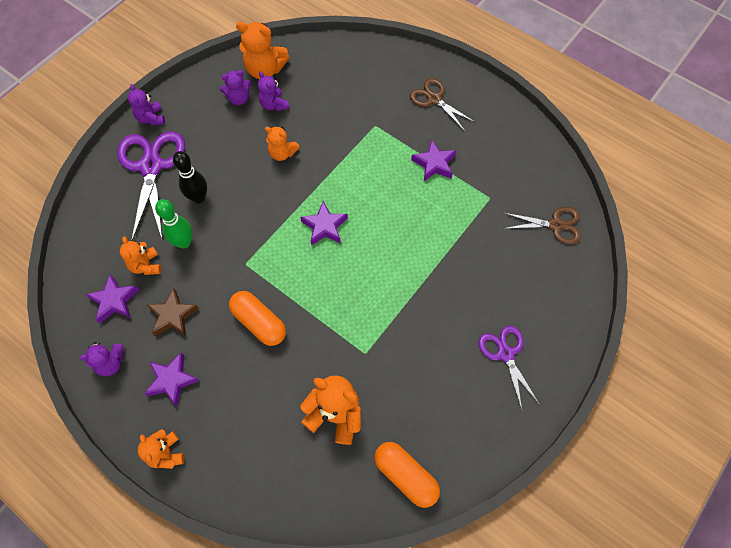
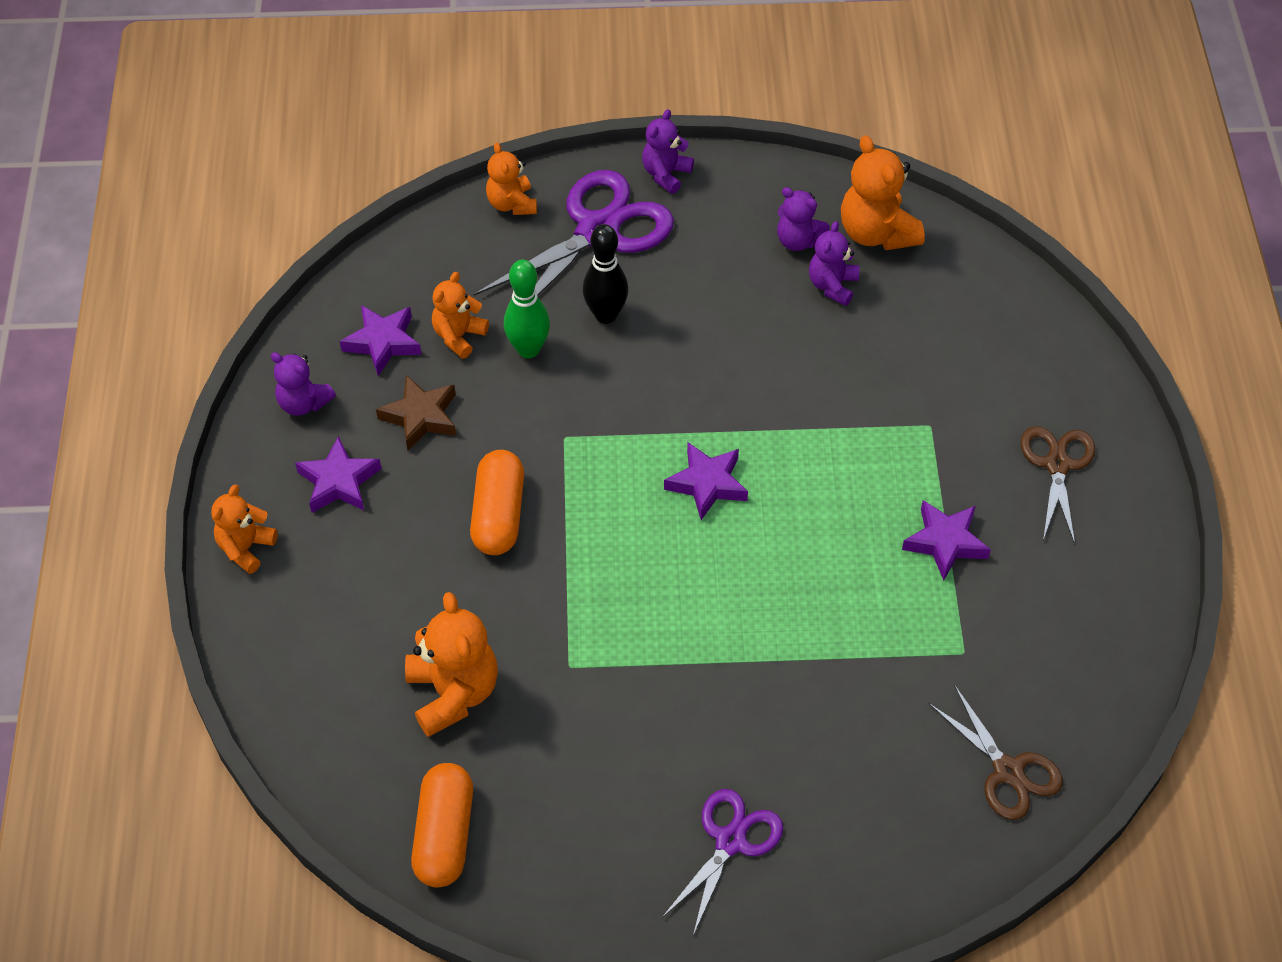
camera: 50 degrees right, 10 degrees down
(282, 153) = (767, 353): orange teddy bear -> orange teddy bear (512, 204)

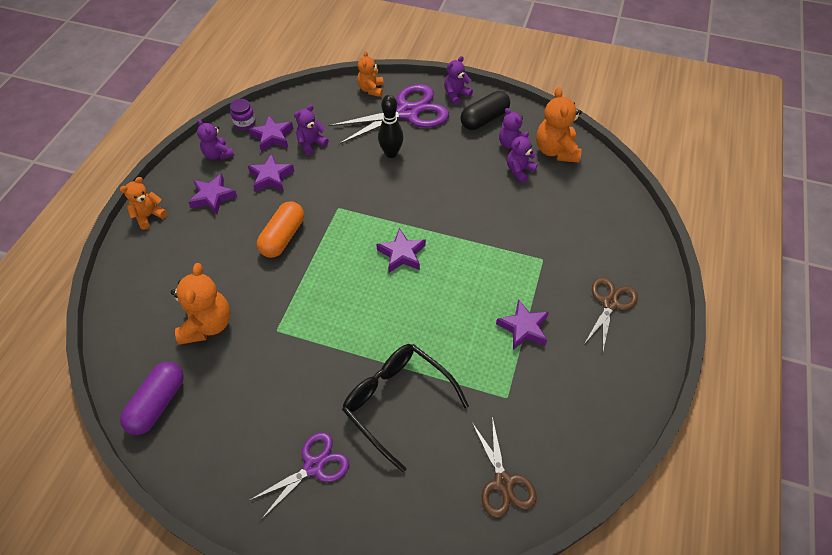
camera: 20 degrees right, 0 degrees up
(318, 331) = (245, 123): none -> purple jar
(420, 416) = (271, 177): brown star -> purple star
(444, 835) = (158, 404): orange capsule -> purple capsule
(459, 336) = (311, 143): orange teddy bear -> purple teddy bear
(528, 349) = (343, 159): green bowling pin -> none
(734, 207) = (484, 119): none -> black capsule
(809, 712) = (398, 403): none -> black glasses

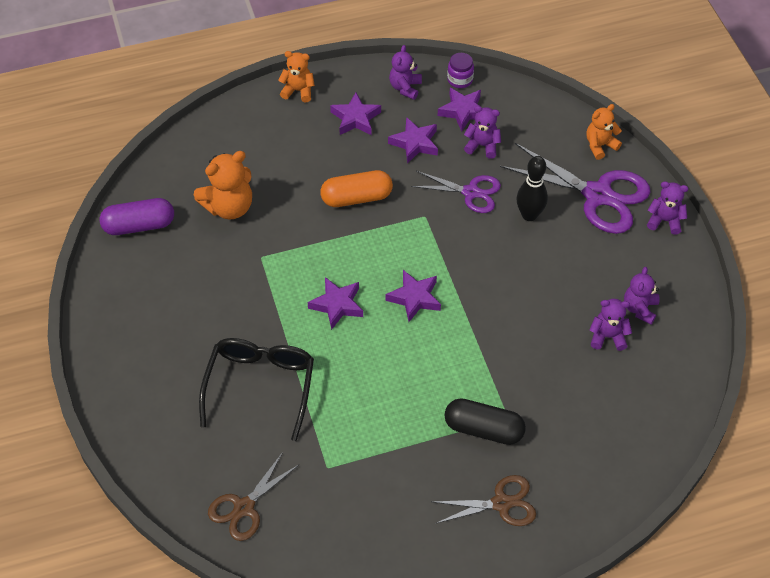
camera: 55 degrees right, 0 degrees up
(313, 466) = (163, 362): purple scissors -> purple scissors (471, 192)
(484, 119) = (653, 265): black capsule -> black capsule (483, 429)
(523, 328) = (412, 442): purple star -> purple star (337, 305)
(556, 151) = (668, 355): orange teddy bear -> none

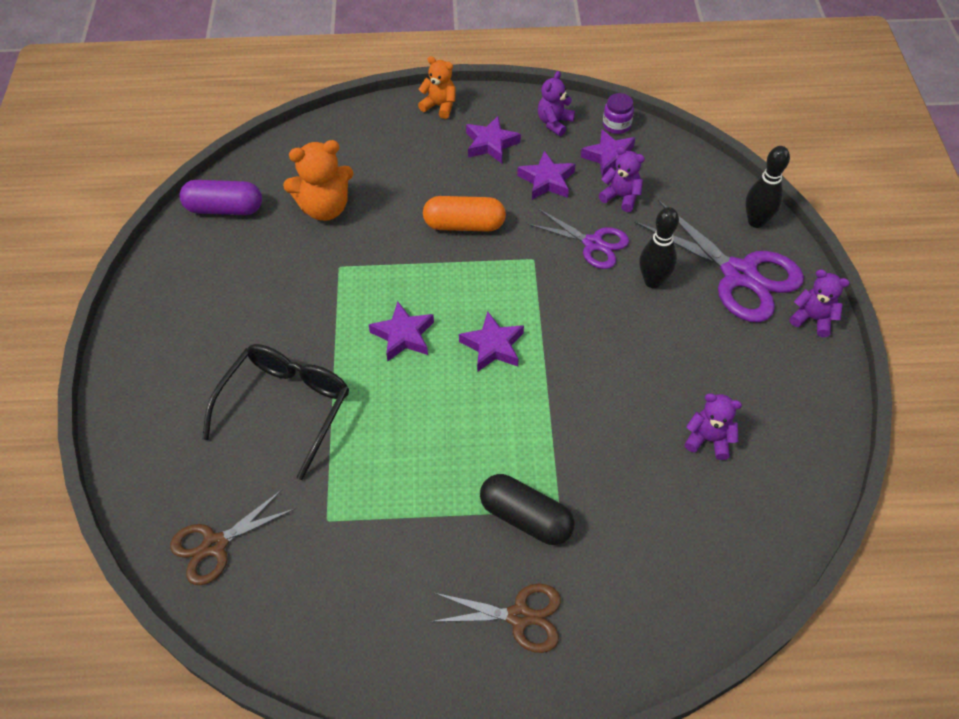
camera: 15 degrees right, 0 degrees up
(600, 145) = (756, 221): orange teddy bear -> black bowling pin
(639, 308) = (756, 415): purple teddy bear -> none

